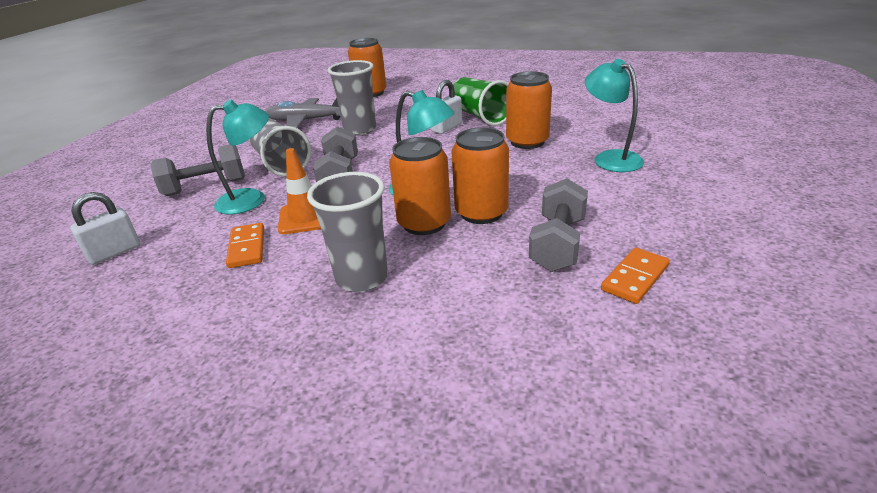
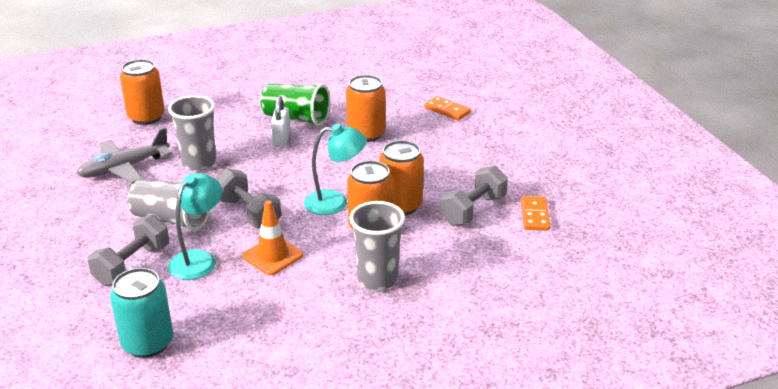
camera: 40 degrees left, 0 degrees up
(114, 252) = (147, 343): white padlock -> turquoise can
(247, 247) = (260, 294): orange domino -> orange domino (447, 110)
(558, 244) = (473, 210): grey dumbbell -> grey dumbbell turned 60 degrees clockwise
(610, 158) = (442, 132): turquoise lamp -> none

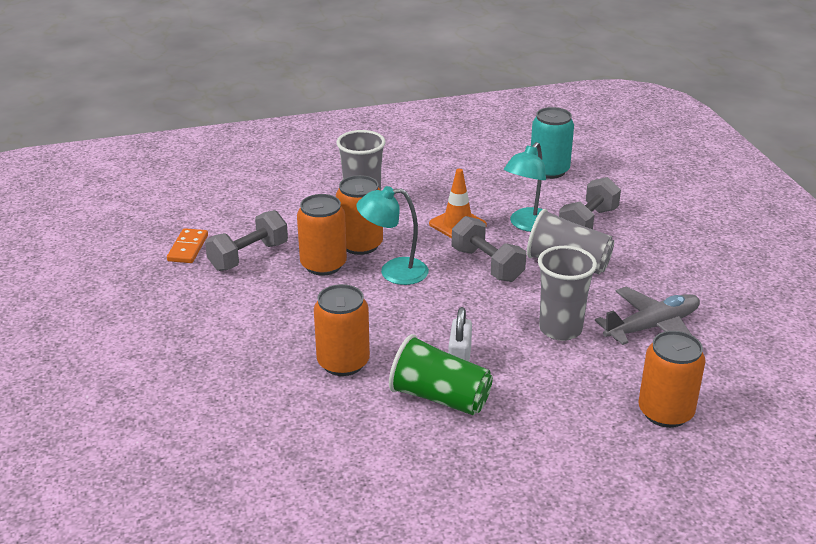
camera: 175 degrees left, 0 degrees up
(447, 110) = (214, 400): orange domino -> none

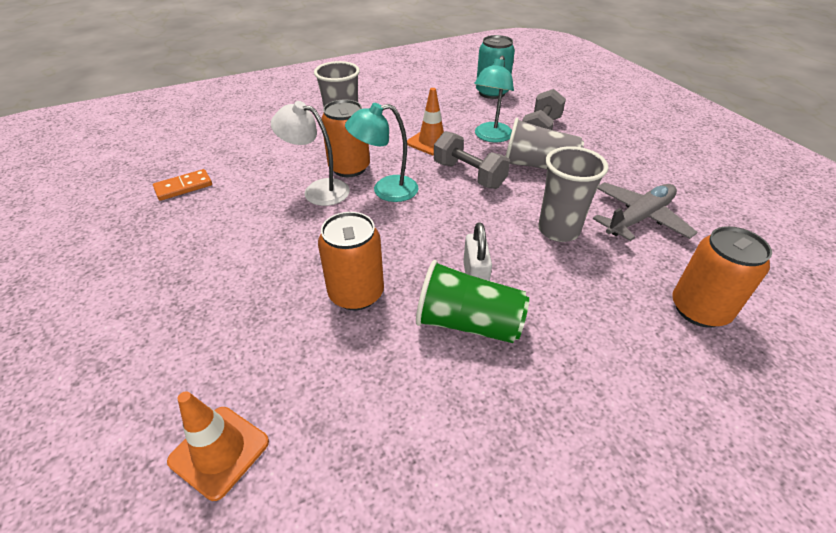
camera: 10 degrees left, 10 degrees up
(188, 248) = (183, 187): orange domino -> orange domino turned 60 degrees clockwise
(214, 458) = (219, 451): none -> orange traffic cone
(248, 256) = (244, 189): grey dumbbell -> none
(323, 265) = (318, 190): orange can -> white lamp

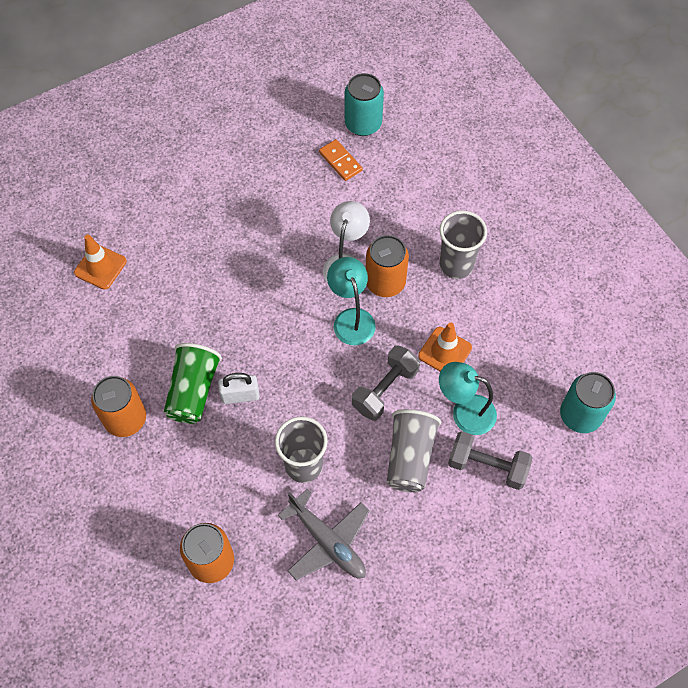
camera: 85 degrees right, 20 degrees up
(145, 170) = (363, 124): none -> turquoise can
(356, 293) = (219, 315): orange can -> orange can (125, 419)

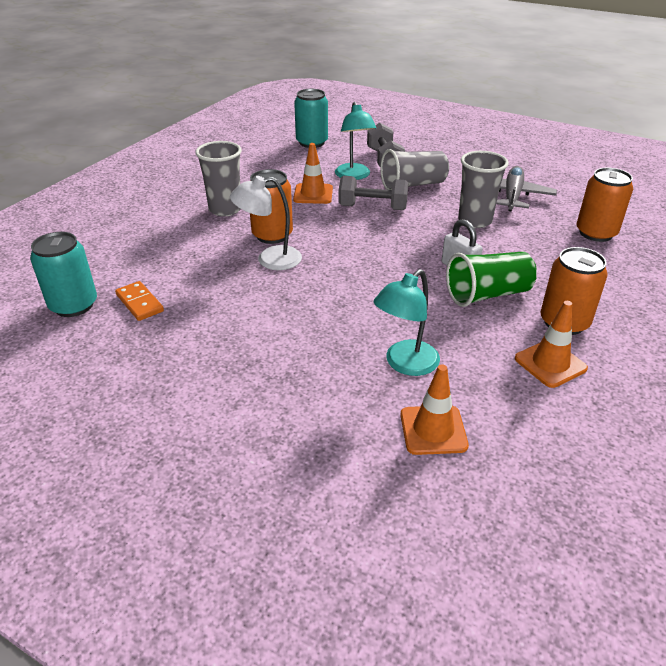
camera: 120 degrees left, 25 degrees down
(97, 374) = (550, 363): none -> orange traffic cone
(340, 161) = (140, 303): orange domino -> orange domino turned 60 degrees counterclockwise
(351, 318) = (325, 240): turquoise lamp -> turquoise lamp (405, 364)

